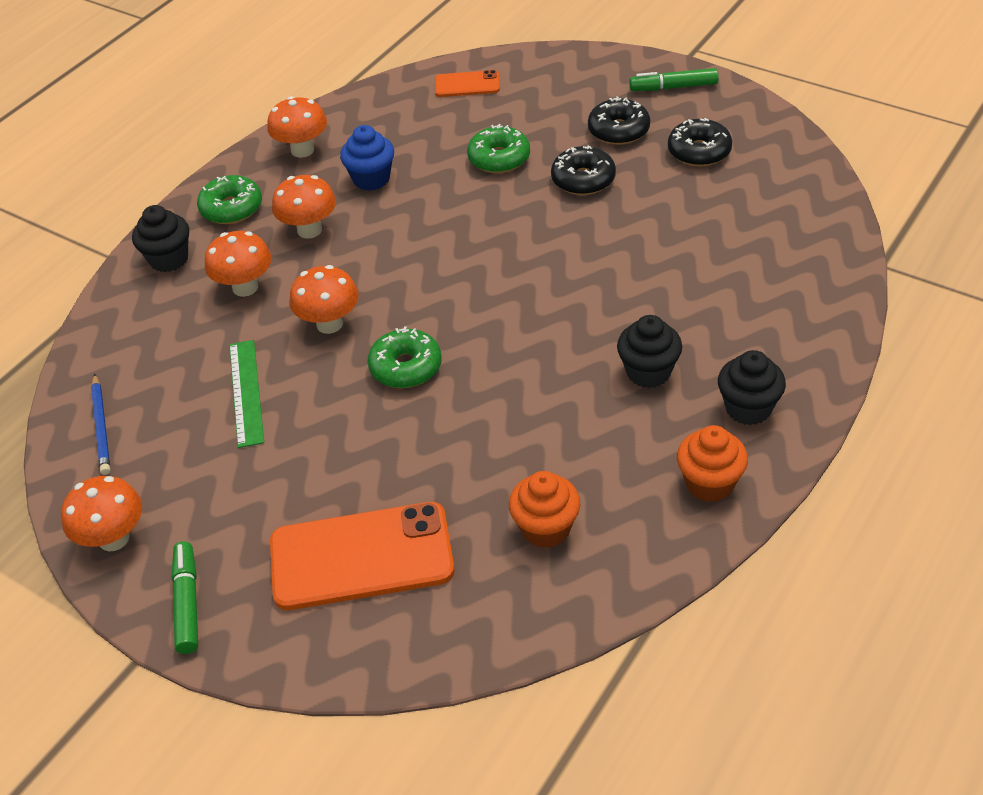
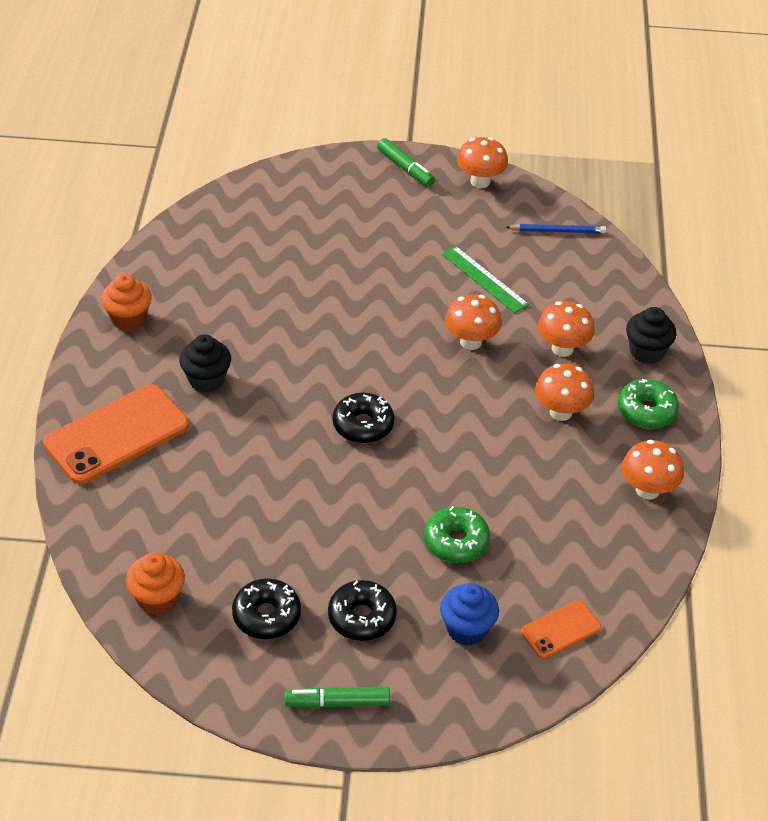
camera: 145 degrees right, 0 degrees up
(101, 426) = (557, 231): blue pencil -> blue pencil turned 135 degrees clockwise
(361, 557) = (324, 216): orange phone -> orange phone (117, 434)
(371, 179) = (555, 479): blue cupcake -> blue cupcake (467, 629)
(406, 367) = (387, 329): green donut -> none
(545, 528) = (222, 262): orange cupcake -> orange cupcake (158, 599)
(583, 179) = (360, 542): black donut -> black donut (363, 425)
(673, 87) = (337, 702): green marker -> green marker turned 150 degrees counterclockwise
(748, 408) = (121, 376): black cupcake -> none

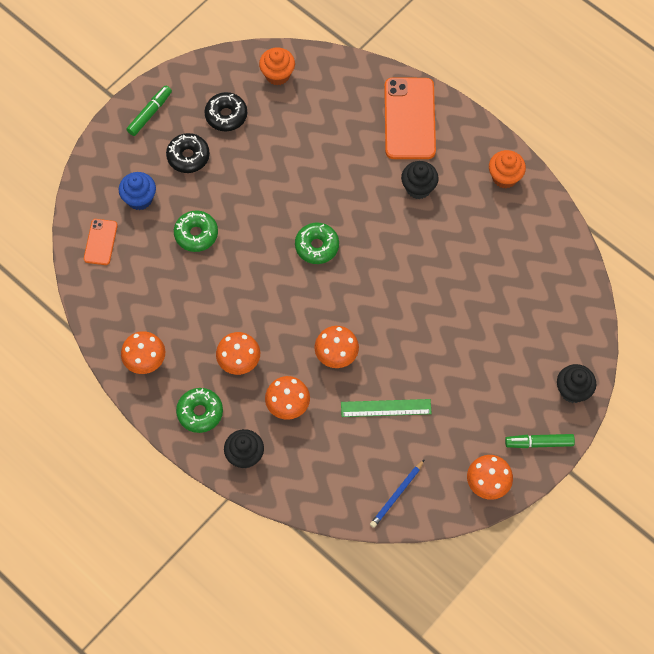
camera: 130 degrees right, 20 degrees up
(330, 169) = (573, 390): none -> black cupcake
(363, 425) = (317, 246): black donut -> green donut

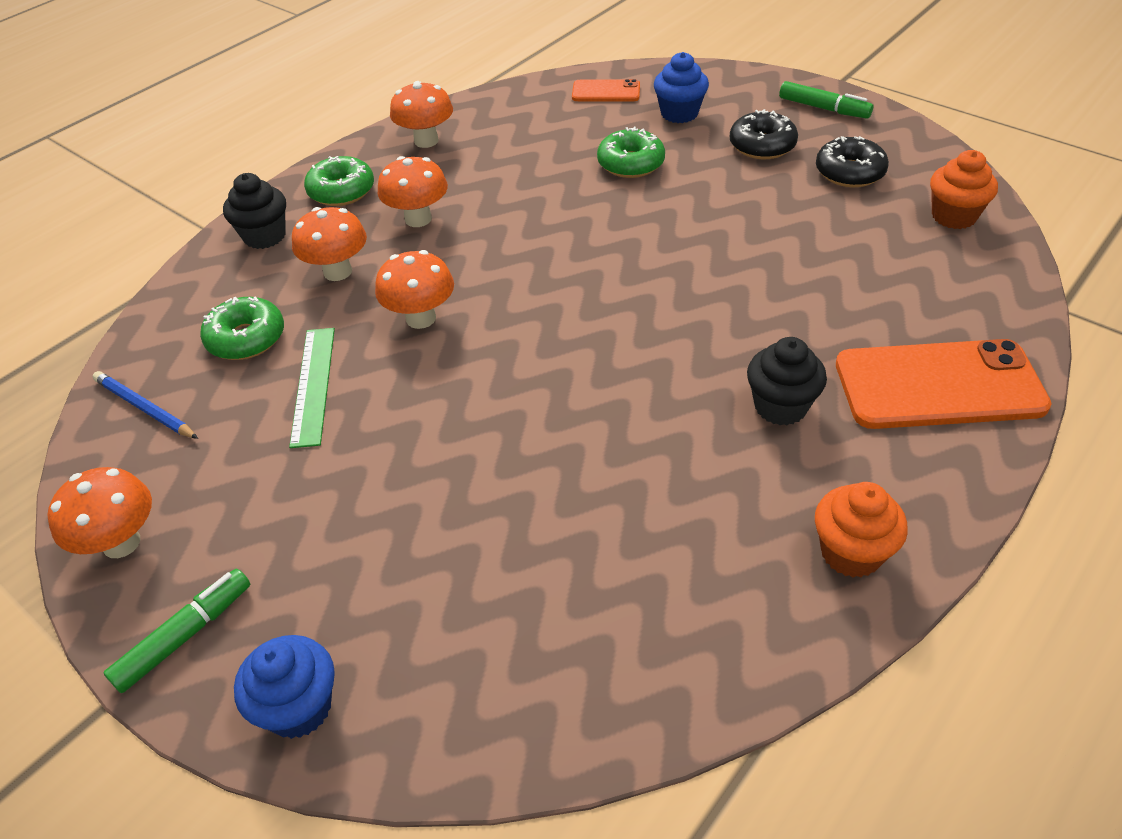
camera: 90 degrees right, 20 degrees down
(317, 246) = (628, 282): green donut -> green donut (246, 338)
(539, 443) = (185, 636): green marker -> green marker turned 45 degrees clockwise
(573, 390) = (299, 707): black cupcake -> blue cupcake

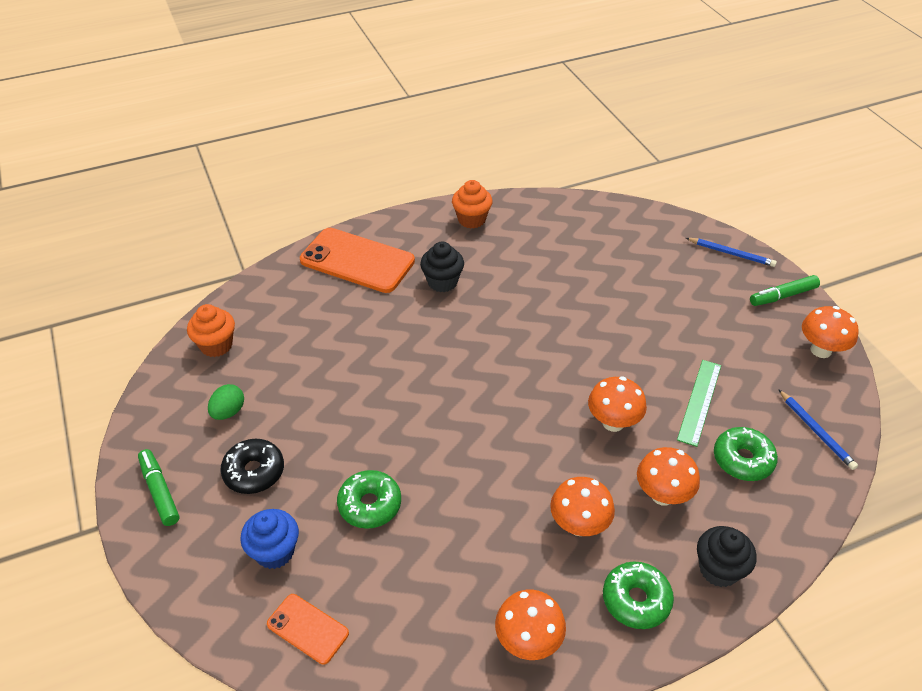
camera: 155 degrees left, 0 degrees up
(299, 707) = (731, 254): blue cupcake -> blue pencil
(849, 172) = (228, 412): black donut -> green egg

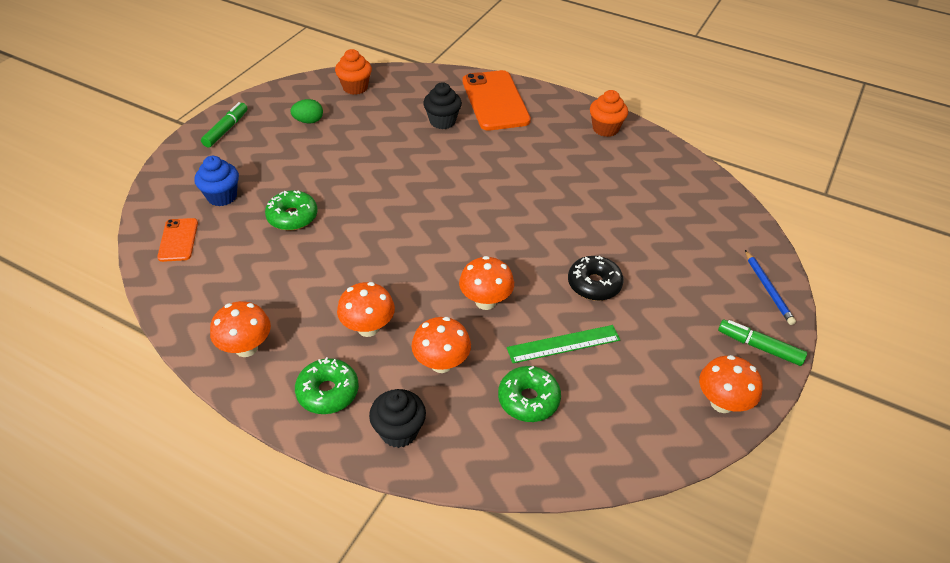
camera: 50 degrees right, 0 degrees up
(254, 472) = (273, 156): black donut -> black donut (594, 284)
(442, 282) = (523, 147): black cupcake -> black cupcake (442, 121)
(816, 431) = (615, 439): blue pencil -> none

